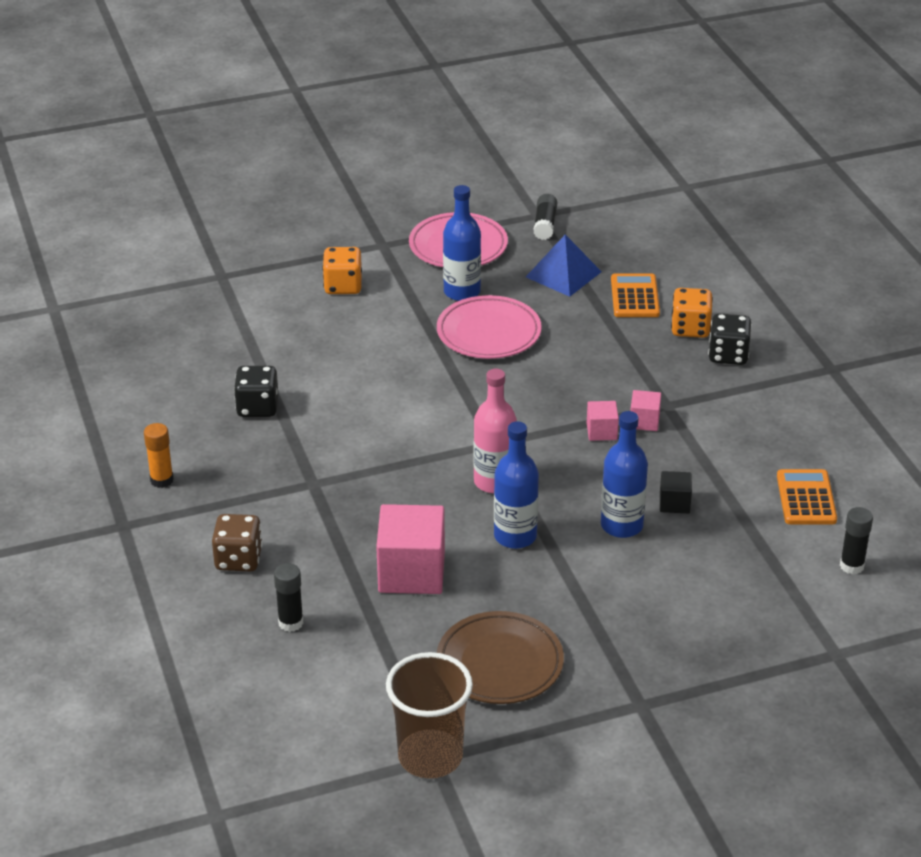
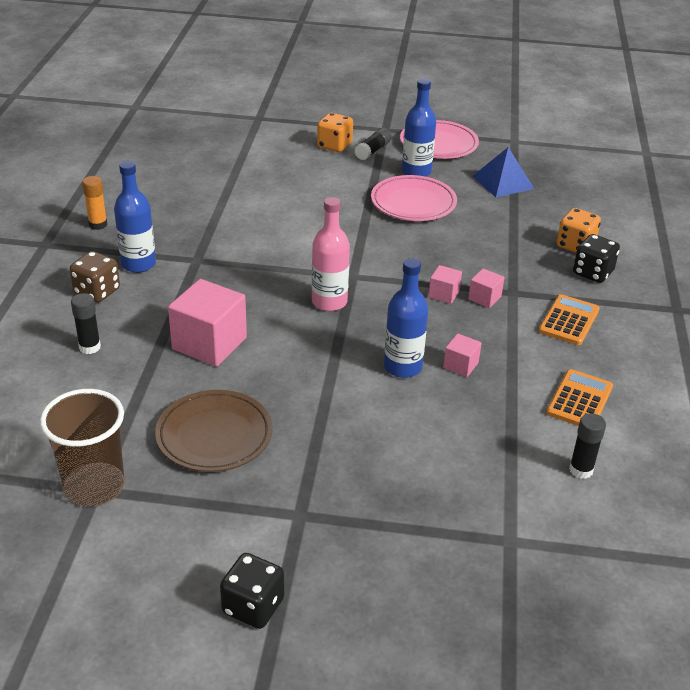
camera: 25 degrees right, 0 degrees up
(257, 407) = (205, 200): black dice -> black dice (253, 606)
(515, 536) = (311, 345): blue bottle -> blue bottle (138, 264)
(545, 224) = (515, 148): black glue stick -> black glue stick (373, 151)
(635, 297) = (547, 212): orange calculator -> orange calculator (569, 321)
(674, 503) = (460, 365): black cube -> pink cube

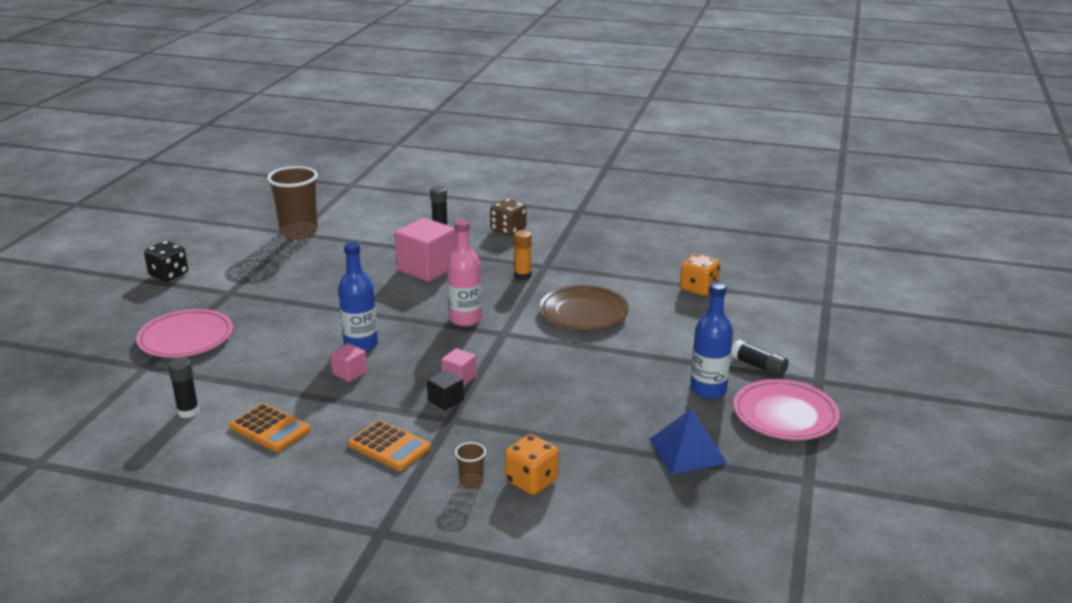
camera: 100 degrees right, 10 degrees down
(98, 225) = (605, 229): orange glue stick -> orange glue stick (522, 276)
(138, 264) = (543, 244): blue bottle -> none
(214, 435) = (323, 268): brown plate -> brown plate (583, 313)
(334, 146) = (767, 343): orange dice -> orange dice (698, 288)
(413, 203) = (636, 380): pink plate -> pink plate (186, 338)
(484, 298) = (446, 400): pink cube -> black cube
(592, 273) = (471, 482): black dice -> brown cup

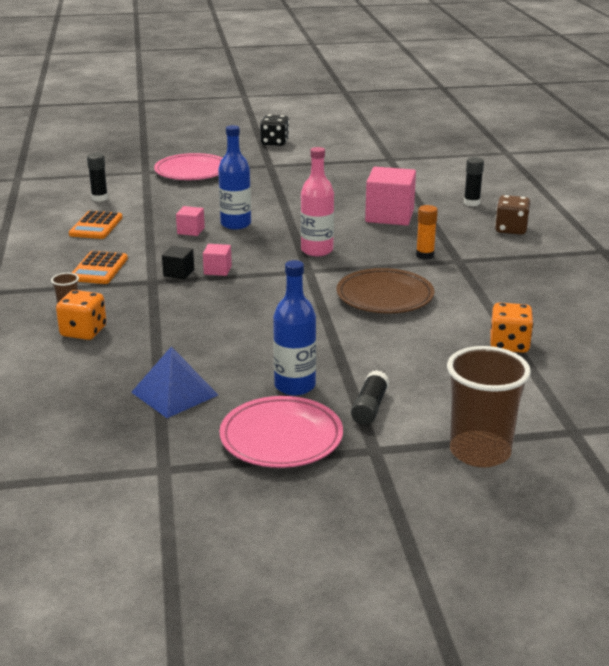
camera: 65 degrees right, 0 degrees up
(299, 232) = (392, 159): brown cup -> brown cup (480, 452)

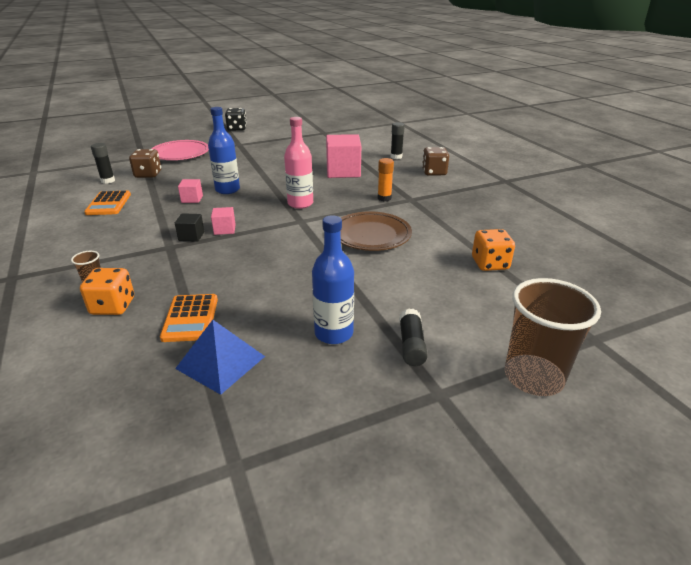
camera: 15 degrees left, 5 degrees up
(99, 269) = (117, 241): orange calculator -> orange calculator (190, 318)
(147, 195) = (148, 174): none -> brown dice
(281, 438) = (345, 397): pink plate -> none

